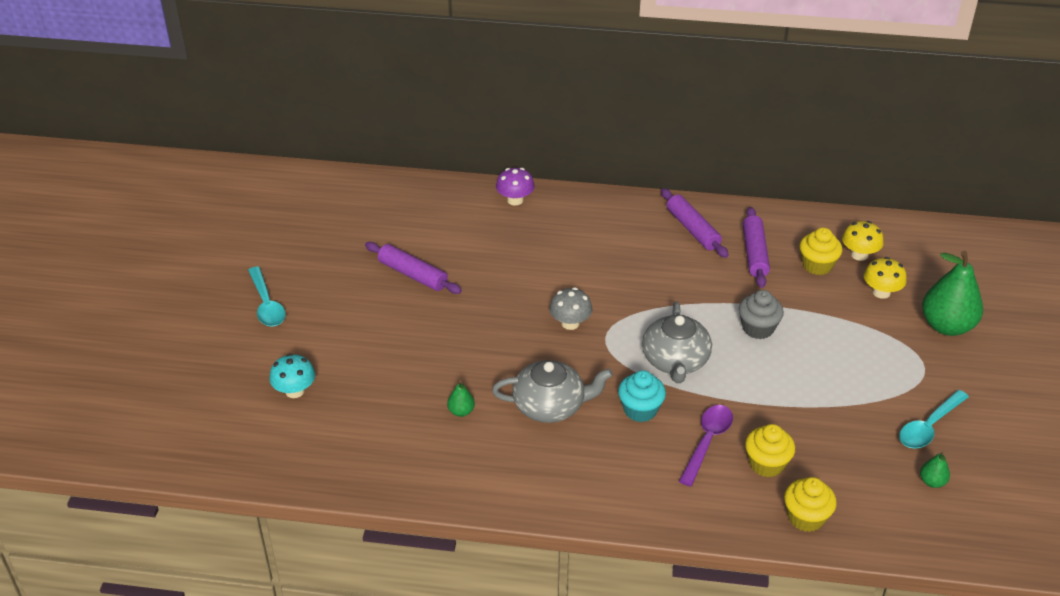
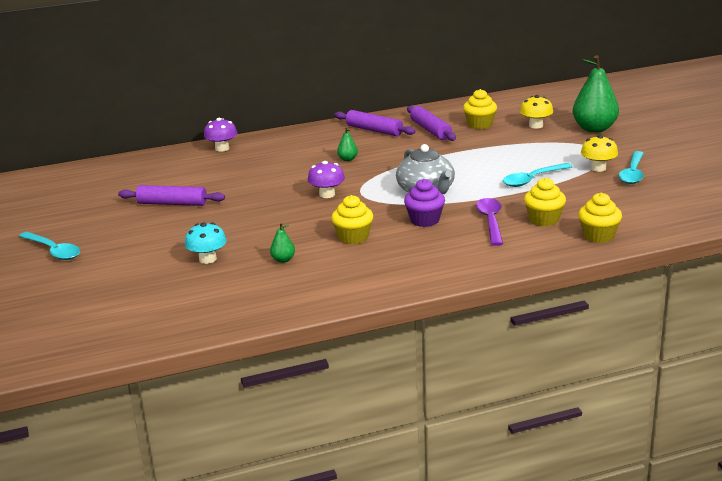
camera: 25 degrees left, 15 degrees down
(295, 391) = (124, 289): turquoise mushroom -> turquoise mushroom (207, 259)
(550, 406) = (353, 237): grey teapot -> yellow cupcake
(570, 323) = (327, 194): grey mushroom -> purple mushroom
(640, 410) = (424, 220): turquoise cupcake -> purple cupcake
(758, 328) = (469, 161): grey cupcake -> none
(805, 389) = (532, 179): none -> turquoise spoon
(859, 255) = (503, 114): yellow mushroom -> yellow mushroom (598, 168)
(932, 482) = (662, 196): green pear -> green pear (347, 159)

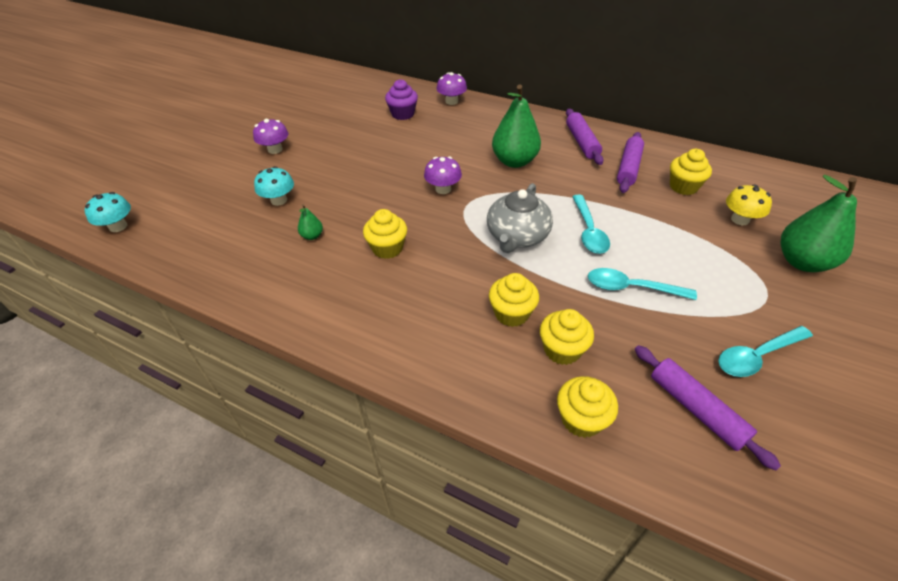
camera: 45 degrees right, 20 degrees up
(53, 251) = (231, 134): turquoise spoon -> turquoise spoon (589, 231)
(92, 341) = (118, 226): none -> turquoise mushroom
(127, 239) = (275, 149): none -> purple mushroom
(172, 203) = (345, 134): purple rolling pin -> purple rolling pin (696, 409)
(347, 159) = (514, 161): green pear -> green pear, size x2.26
(424, 220) = (463, 269): purple cupcake -> purple cupcake (403, 114)
(490, 222) = (511, 313): purple spoon -> yellow cupcake
(598, 168) = (725, 320): yellow mushroom -> none

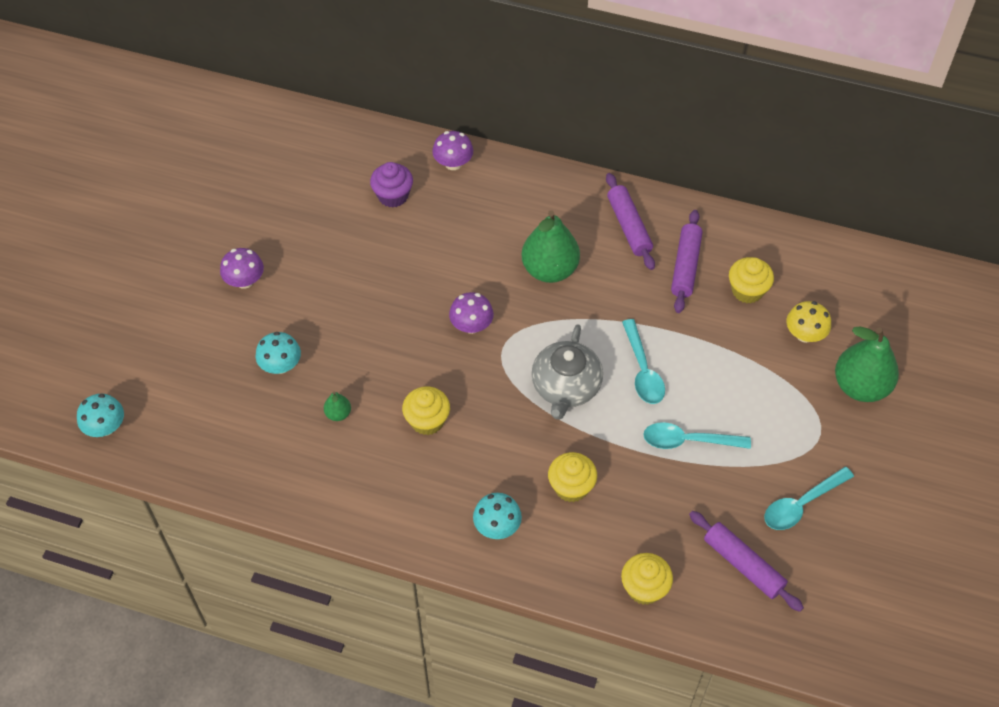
camera: 10 degrees left, 10 degrees up
(431, 339) = (497, 526): none -> turquoise mushroom
(562, 350) = (623, 521): yellow cupcake -> none

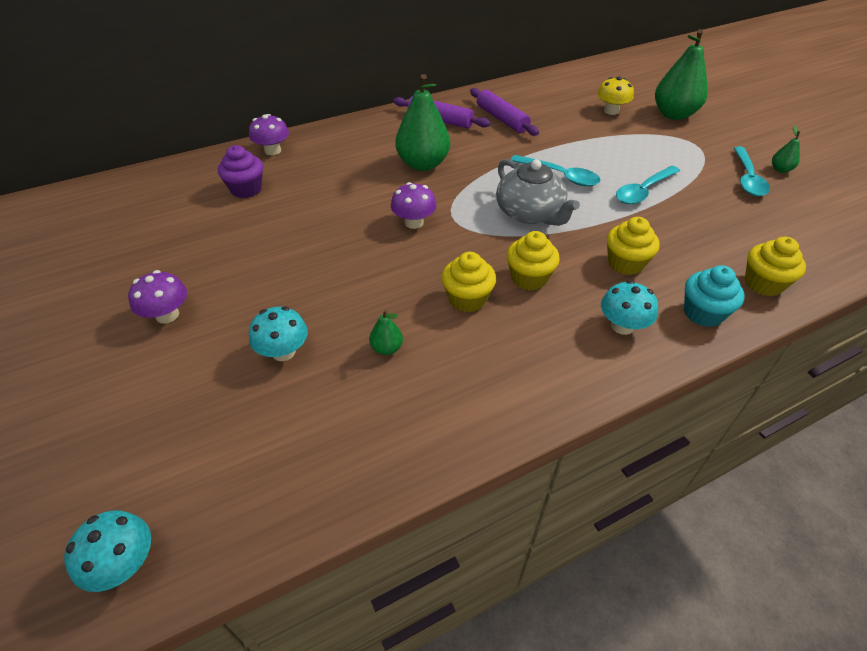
camera: 45 degrees left, 10 degrees down
(564, 567) = (703, 313): none -> turquoise cupcake
(743, 565) = (780, 227): purple rolling pin -> none
(747, 290) = (552, 110): yellow cupcake -> yellow cupcake (529, 278)
(850, 522) = (780, 169): none -> green pear

